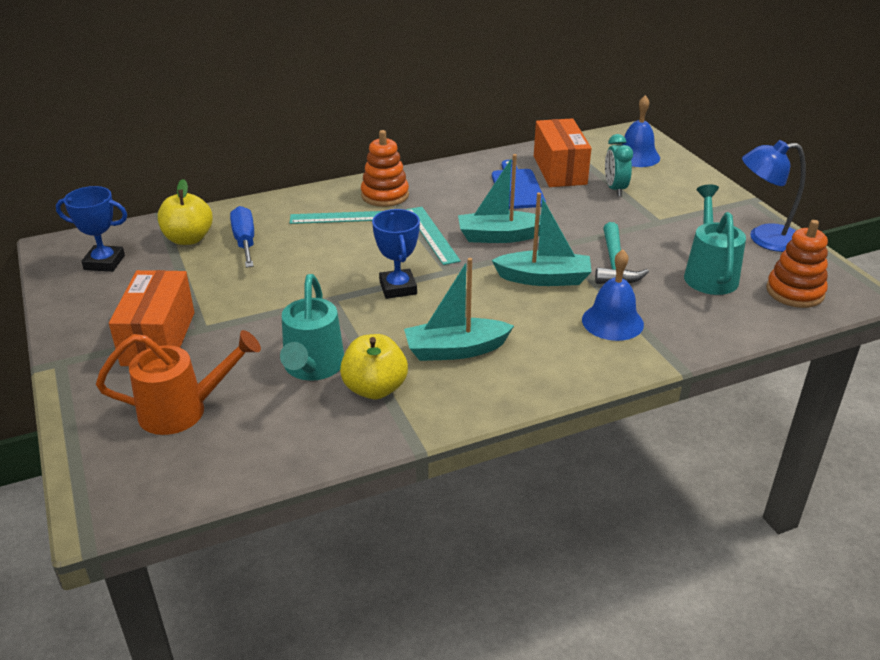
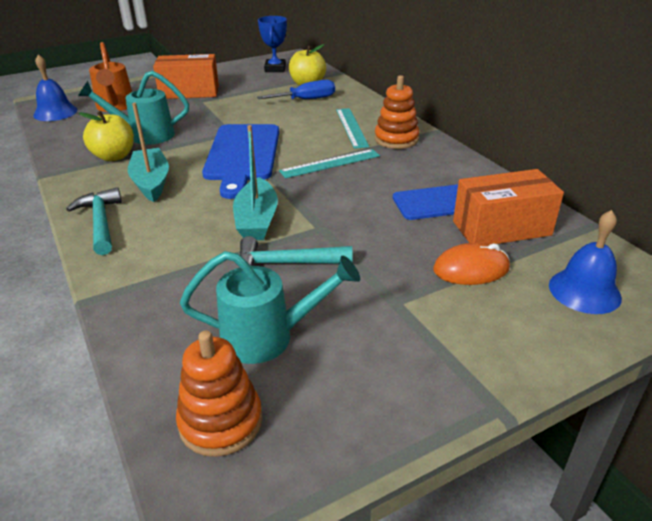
camera: 85 degrees right, 0 degrees up
(398, 288) = (242, 155): blue trophy -> blue cutting board
(500, 236) = (334, 195): turquoise boat -> none
(545, 377) = (100, 222): none -> turquoise hammer
(612, 322) = (176, 259): blue bell -> blue bell (55, 112)
(615, 189) = (471, 269): turquoise clock -> orange mouse
(764, 238) = (371, 407): blue lamp -> none

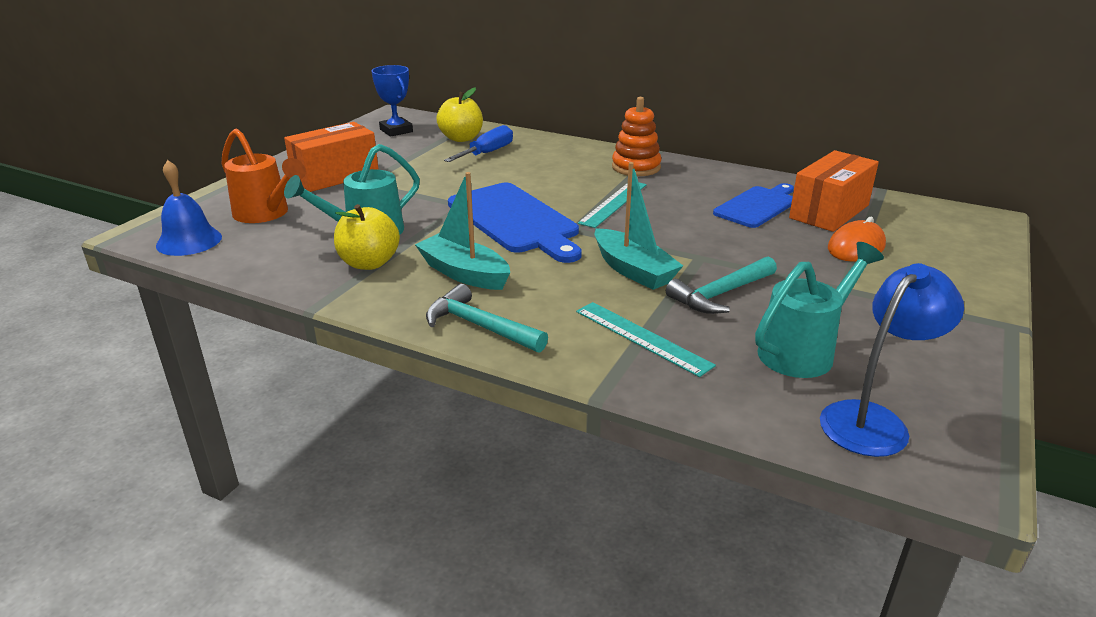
camera: 35 degrees left, 5 degrees down
(220, 421) = (873, 420): orange stacking toy -> blue lamp
(351, 127) = (578, 167): turquoise ruler -> turquoise ruler (642, 337)
(584, 291) = (943, 235): blue bell -> none

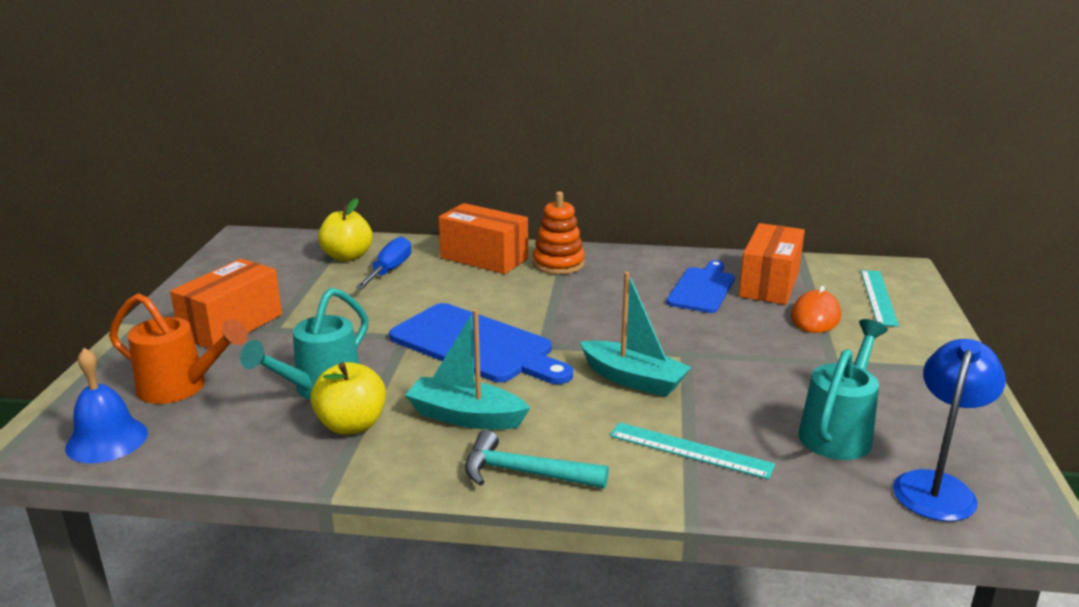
camera: 20 degrees left, 5 degrees down
(396, 131) = (263, 257): blue trophy -> none
(573, 154) = (484, 258): none -> orange box
(613, 203) = (564, 308): turquoise ruler -> turquoise ruler (878, 297)
(721, 294) = (731, 389): turquoise hammer -> none

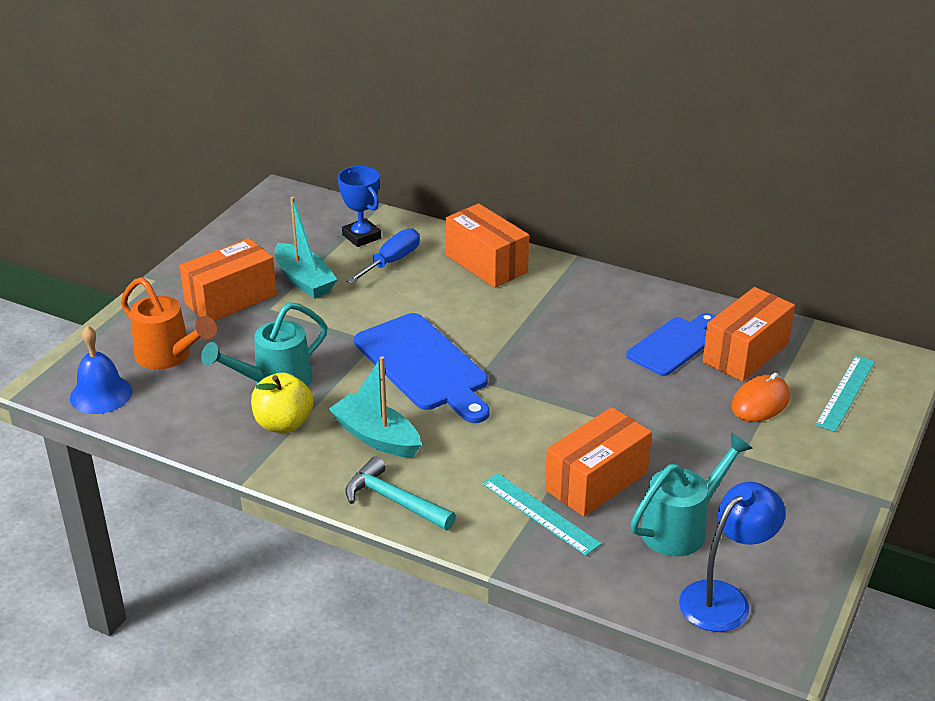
camera: 20 degrees right, 10 degrees up
(347, 256) = (361, 236): yellow apple -> blue trophy
(558, 264) = (553, 285): orange stacking toy -> none
(633, 379) = (538, 433): turquoise boat -> turquoise boat (304, 280)
(723, 409) = (596, 481): none -> orange box

